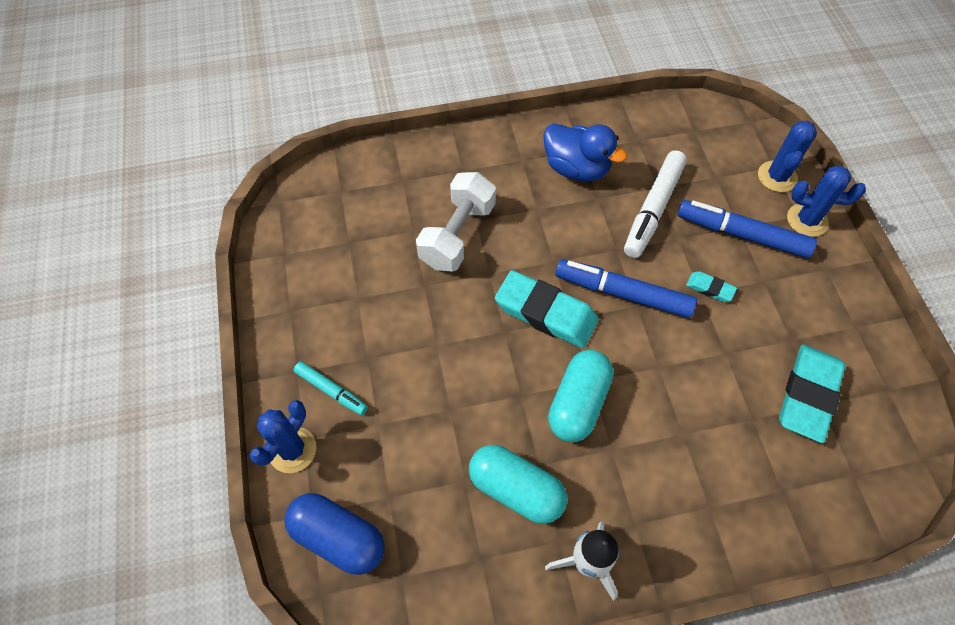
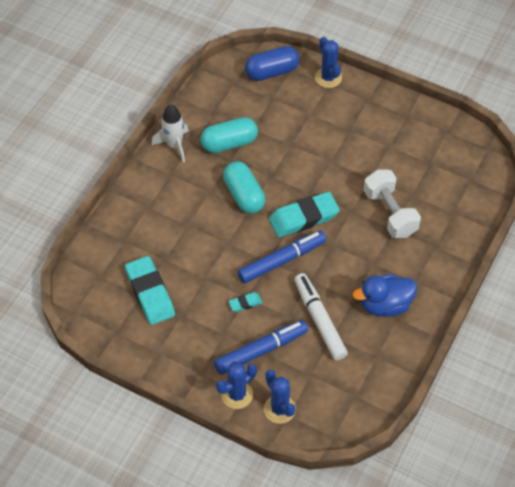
camera: 130 degrees right, 5 degrees down
(331, 390) = (345, 107): turquoise marker -> none

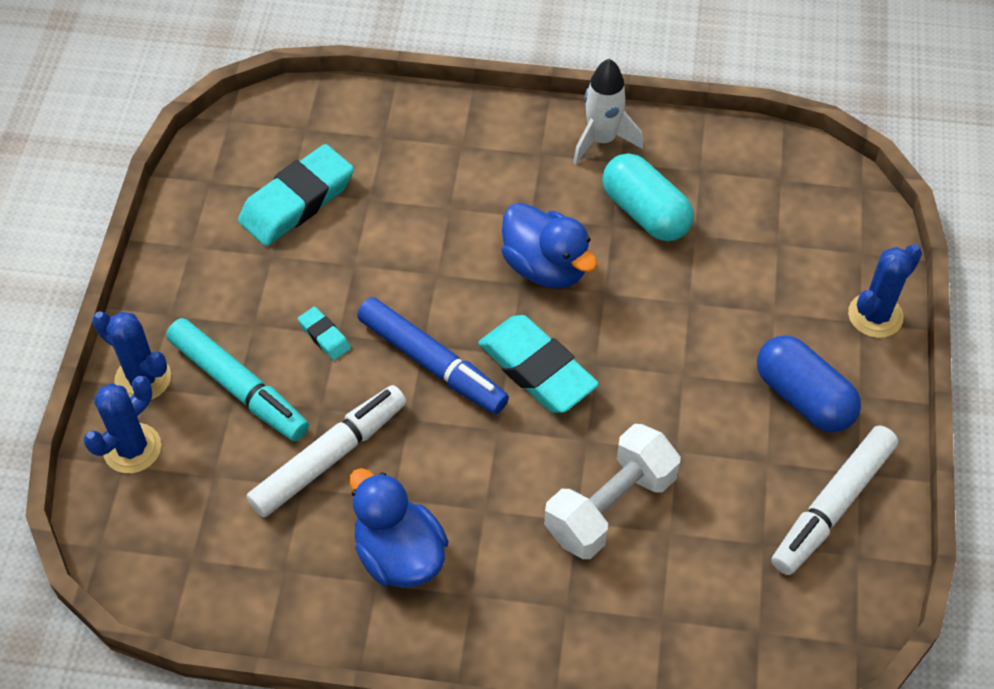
camera: 70 degrees right, 0 degrees up
(244, 195) = (545, 267): turquoise capsule -> blue duck
(261, 350) = (238, 387): blue marker -> turquoise marker
(271, 72) = (837, 225): blue capsule -> blue capsule (803, 397)
(420, 131) = (832, 506): none -> white marker

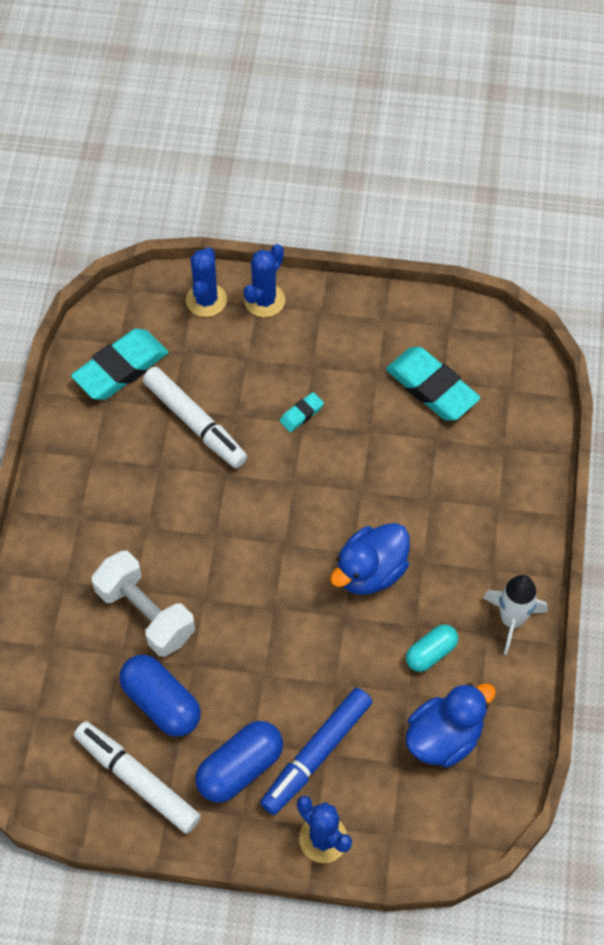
camera: 90 degrees right, 5 degrees up
(132, 448) = (206, 300): blue cactus -> blue cactus turned 60 degrees clockwise
(238, 387) = (256, 361): turquoise marker -> none
(399, 554) = (114, 471): blue duck -> blue duck (444, 737)
(432, 363) = (276, 489): blue marker -> blue marker (316, 754)
(537, 369) = (269, 564): turquoise eraser -> turquoise eraser (121, 369)
(645, 213) = (430, 653): turquoise capsule -> turquoise capsule, size x0.63
(730, 483) = (161, 703): none -> blue capsule

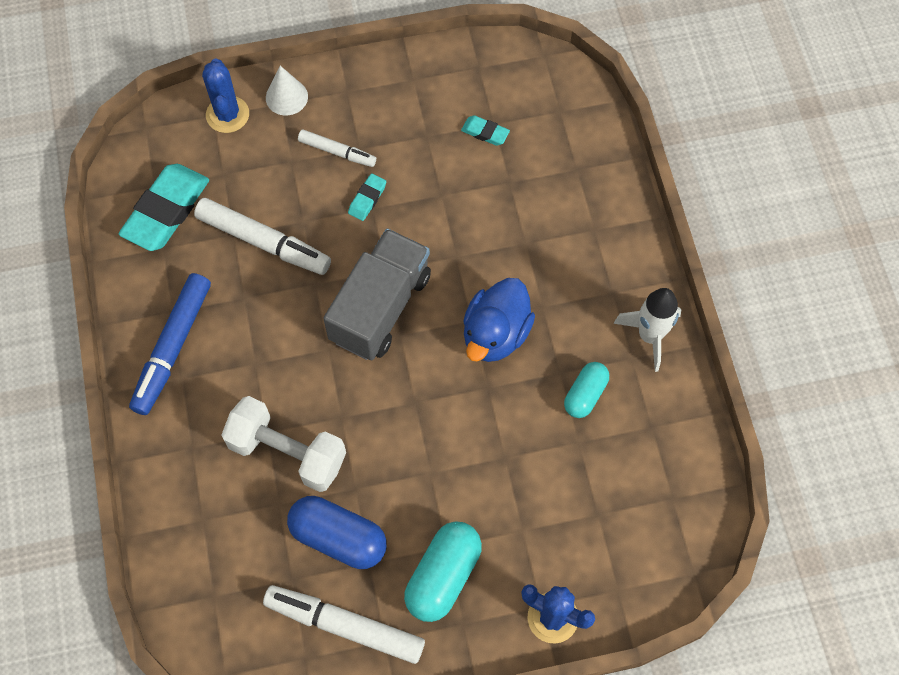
camera: 20 degrees left, 5 degrees up
(240, 768) = (443, 576): blue capsule -> turquoise capsule
(264, 300) = (286, 97): blue cactus -> white cone
(276, 514) = (380, 307): none -> grey truck
(291, 363) = (337, 152): none -> white marker
(316, 754) = (513, 535): blue marker -> blue marker (173, 348)
(432, 388) = (485, 132): turquoise eraser -> turquoise eraser, size x0.46
(444, 737) = (630, 473): blue duck -> none

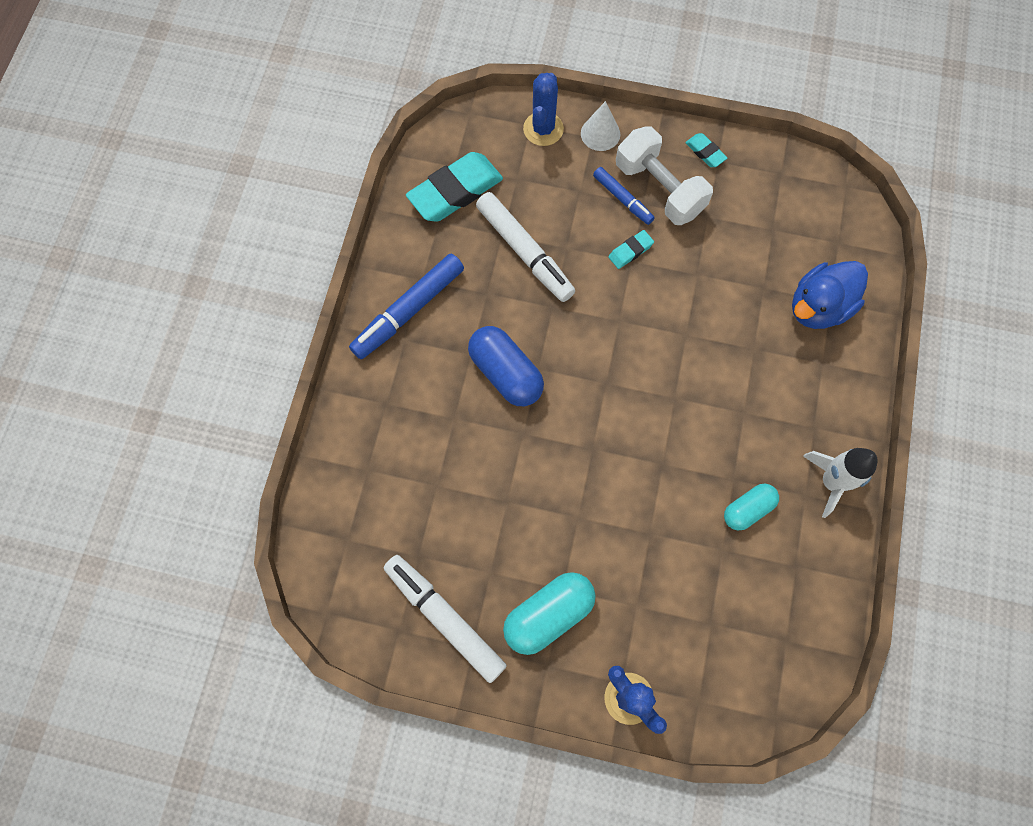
camera: 25 degrees right, 5 degrees up
(287, 452) = (463, 444): white dumbbell -> white dumbbell (659, 189)
(337, 152) = (622, 199): white marker -> blue marker
(338, 538) = (473, 539): blue capsule -> blue capsule (505, 373)
(380, 307) = (599, 351): grey truck -> none
(485, 132) = (761, 234): turquoise eraser -> turquoise eraser (705, 152)
(495, 334) = (691, 419): blue duck -> blue duck (818, 307)

